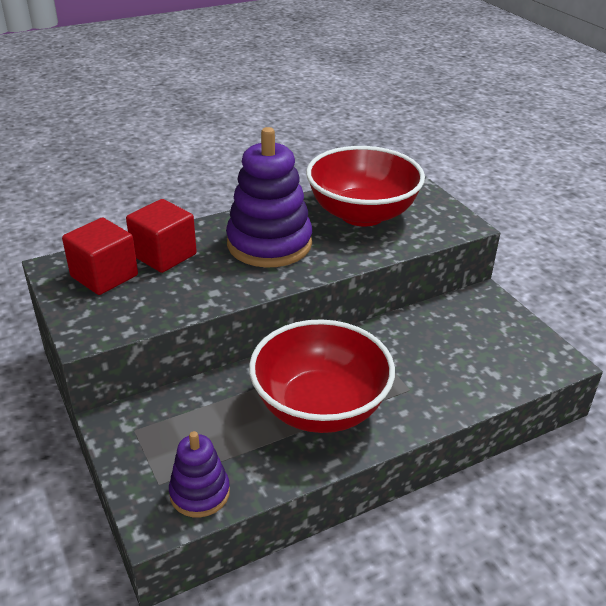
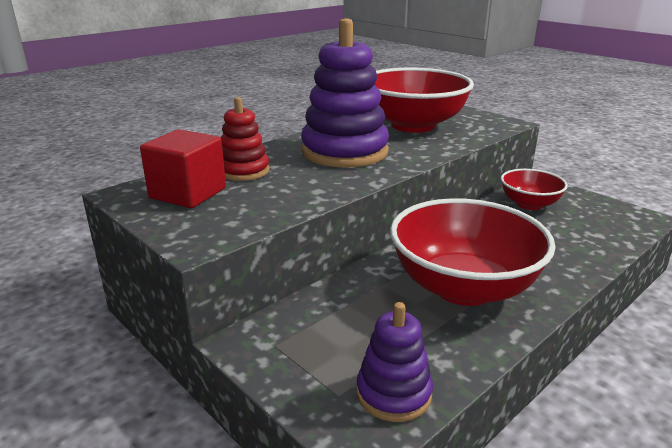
camera: 15 degrees left, 10 degrees down
(164, 255) = (243, 171): red cube -> red stacking toy
(454, 322) = (529, 204): none -> red bowl

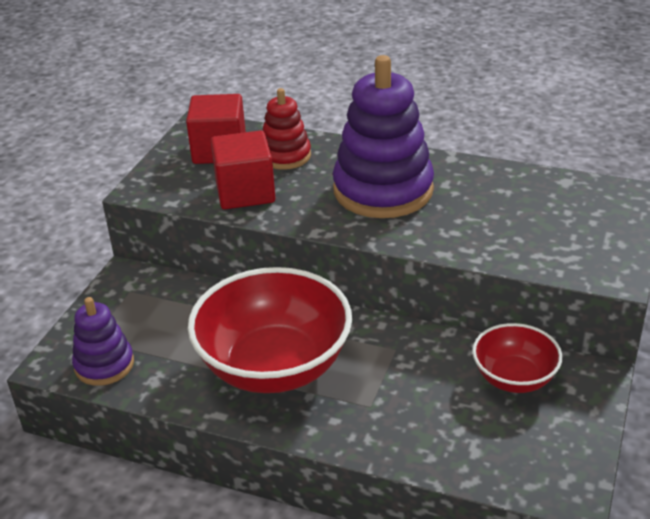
camera: 65 degrees right, 10 degrees up
(278, 196) = (245, 192): none -> red cube
(413, 125) = (517, 207): red bowl -> none

